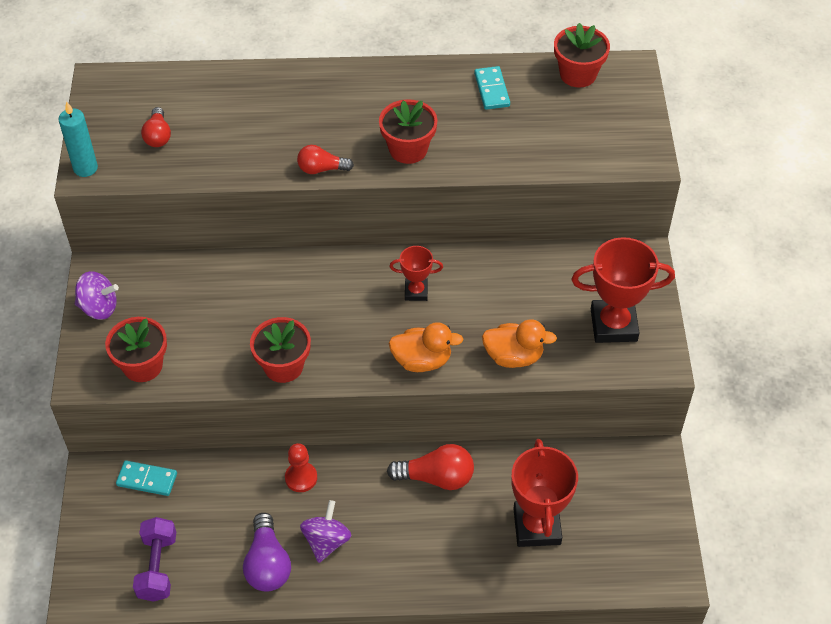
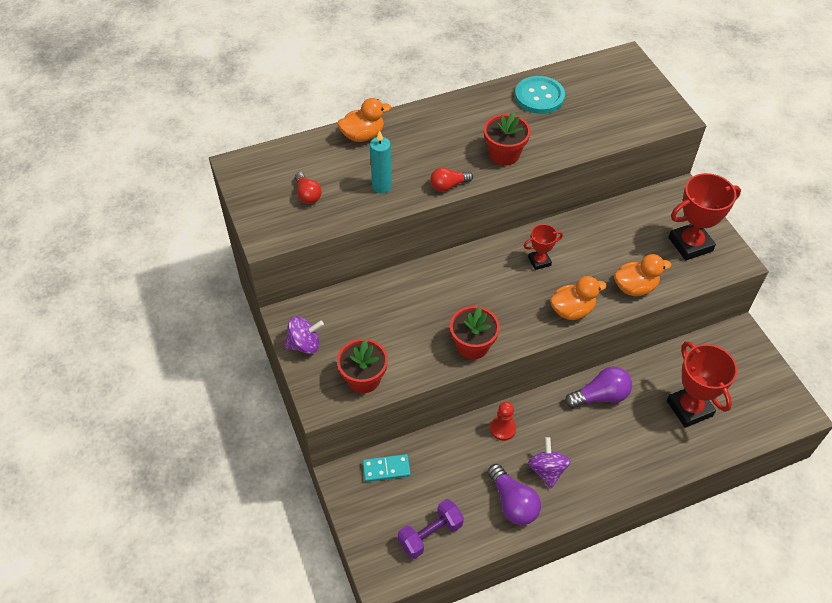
camera: 20 degrees left, 0 degrees up
(85, 168) = (263, 235): turquoise candle -> turquoise candle (382, 186)
(158, 567) = (430, 534): purple dumbbell -> purple dumbbell turned 75 degrees clockwise
(257, 83) = (363, 135): none -> orange duck
(436, 477) = (600, 396): red light bulb -> purple light bulb
(492, 90) = (539, 96): turquoise domino -> turquoise button
(578, 74) = (593, 70): red flower pot -> none

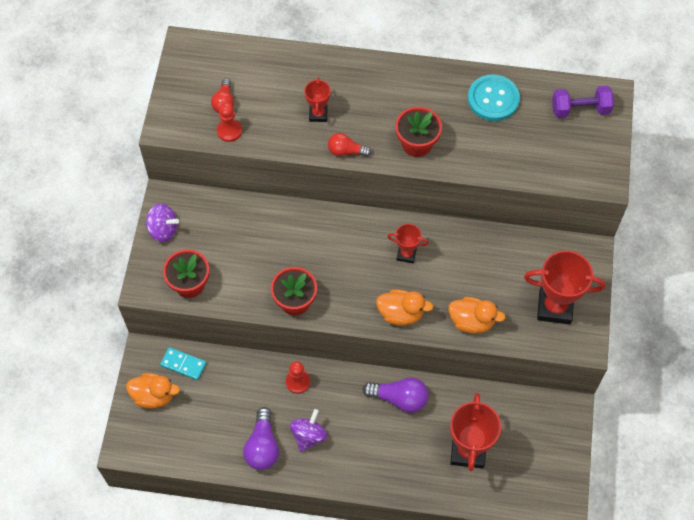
camera: 30 degrees right, 10 degrees up
(329, 215) = (229, 131): none -> red pawn
(363, 135) = (308, 65): orange duck -> orange duck (154, 396)
(382, 186) = (290, 124): turquoise candle -> none
(401, 168) = (318, 114): none -> red trophy
(430, 534) = (182, 435): purple dumbbell -> purple dumbbell (580, 109)

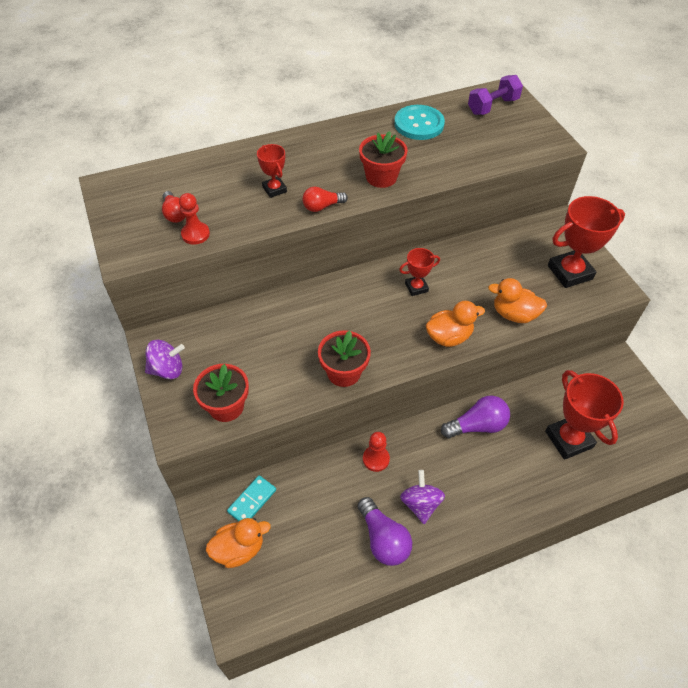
camera: 30 degrees left, 10 degrees down
(183, 364) = (252, 501): turquoise domino -> turquoise domino turned 45 degrees counterclockwise
(471, 321) = (514, 314): orange duck -> orange duck turned 150 degrees counterclockwise

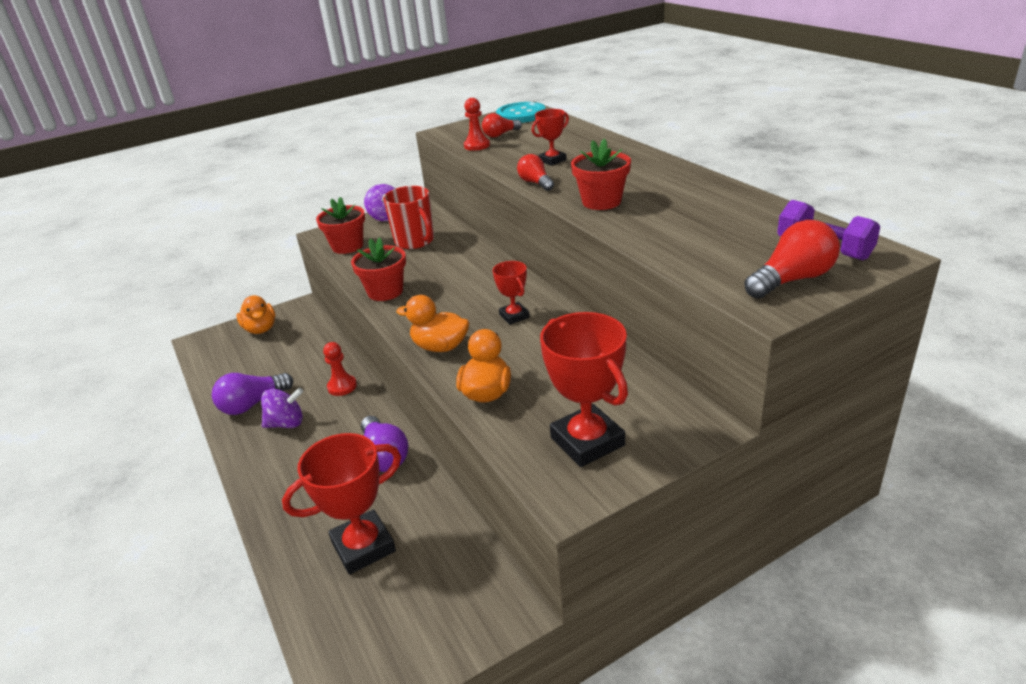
camera: 85 degrees right, 20 degrees down
(246, 345) = (415, 241): none -> red mug
(252, 501) = (304, 326): turquoise domino -> none
(419, 124) = (727, 207): turquoise button -> turquoise button (521, 115)
(449, 337) = (440, 347): orange duck -> orange duck turned 135 degrees clockwise
(526, 127) = (792, 280): none -> red light bulb

